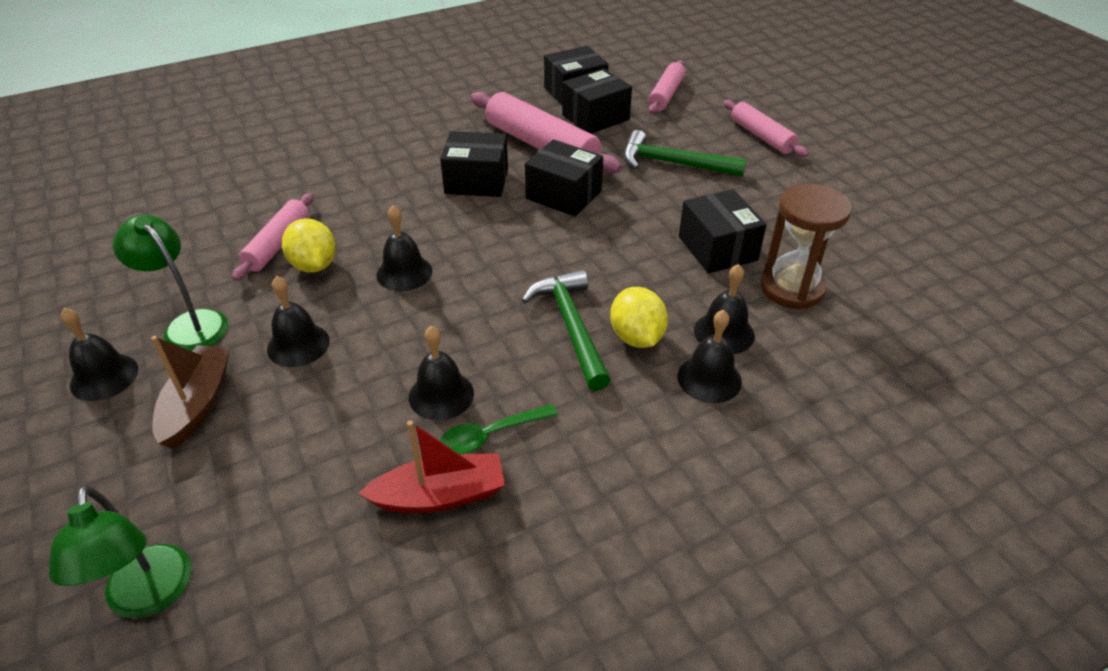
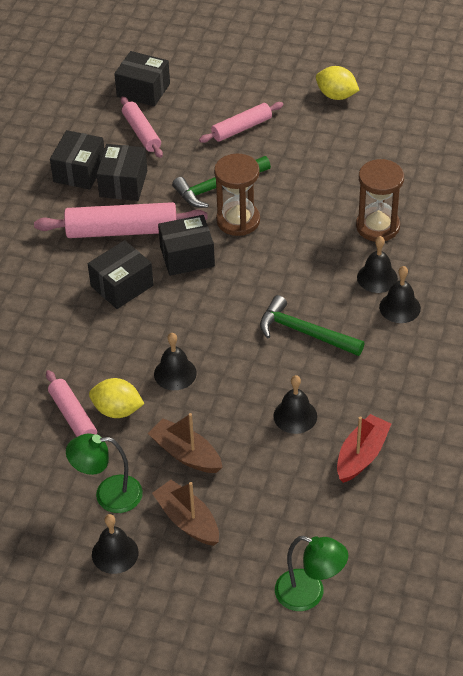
camera: 45 degrees left, 5 degrees up
(298, 345) = (186, 454): black bell -> brown boat
(490, 435) = (344, 414): green spoon -> none
(636, 337) = (341, 312): yellow lemon -> yellow lemon (336, 95)
(652, 197) = (238, 220): none -> brown hourglass
(717, 248) = (314, 229): black box -> black box (143, 90)
(761, 136) = (241, 128): pink rolling pin -> pink rolling pin turned 45 degrees counterclockwise

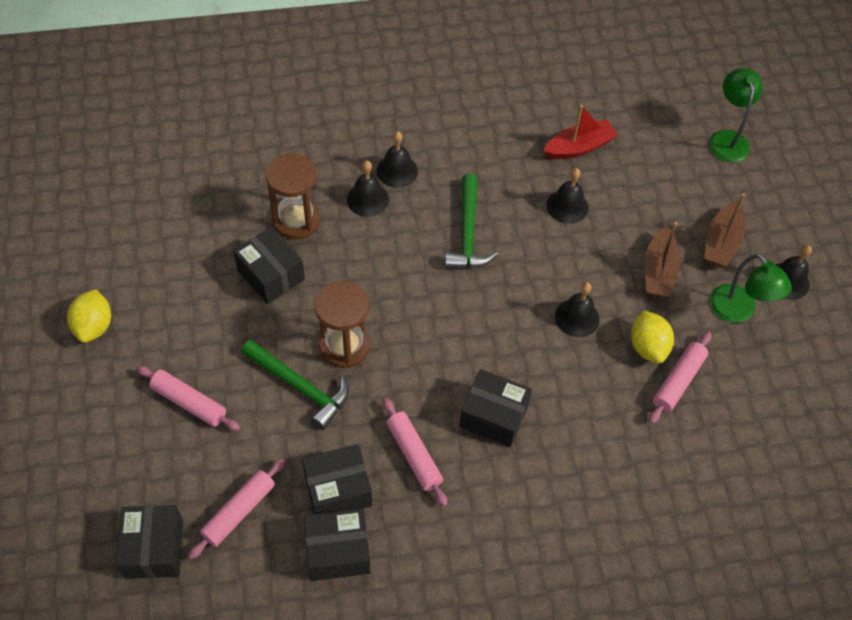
camera: 120 degrees left, 10 degrees up
(122, 230) = (414, 455): pink rolling pin -> pink rolling pin, size x0.61
(187, 256) = (420, 372): black box -> black box (271, 275)
(361, 455) = (579, 147): red boat -> red boat turned 150 degrees clockwise

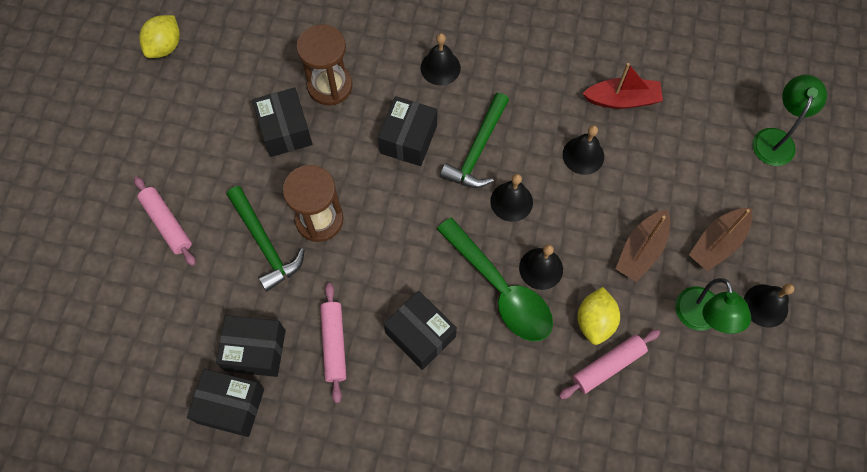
camera: 25 degrees right, 10 degrees up
(94, 326) = (120, 126): yellow lemon -> yellow lemon (165, 46)
(154, 548) = (84, 343): black box -> black box (408, 139)
(239, 511) = (165, 337): pink rolling pin -> none
(367, 199) = (401, 87): black bell -> black bell (511, 201)
(549, 349) = (500, 289): none -> green spoon

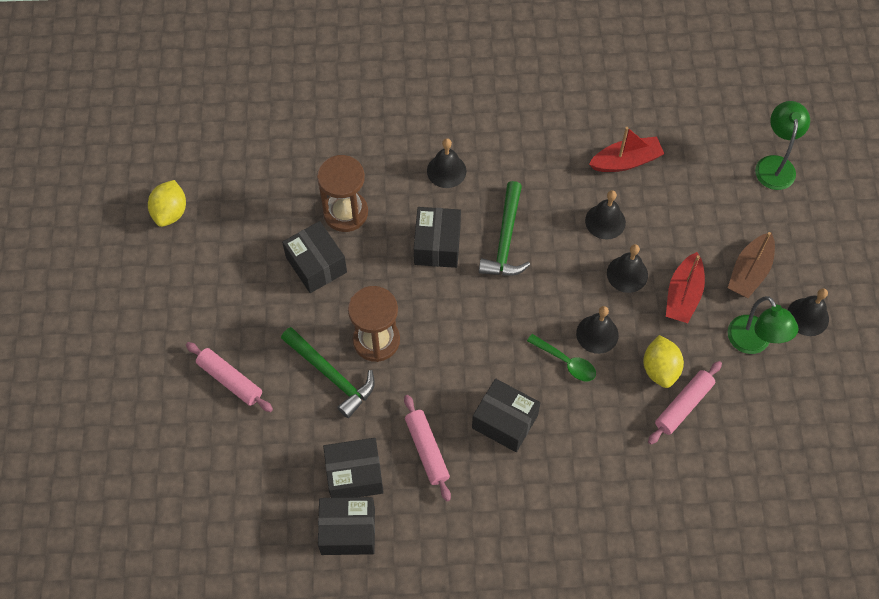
camera: 15 degrees left, 5 degrees down
(500, 289) = (566, 362): green spoon -> green spoon, size x0.52
(511, 201) = (551, 279): black bell -> black bell (627, 274)
(641, 250) = (683, 295): brown boat -> red boat

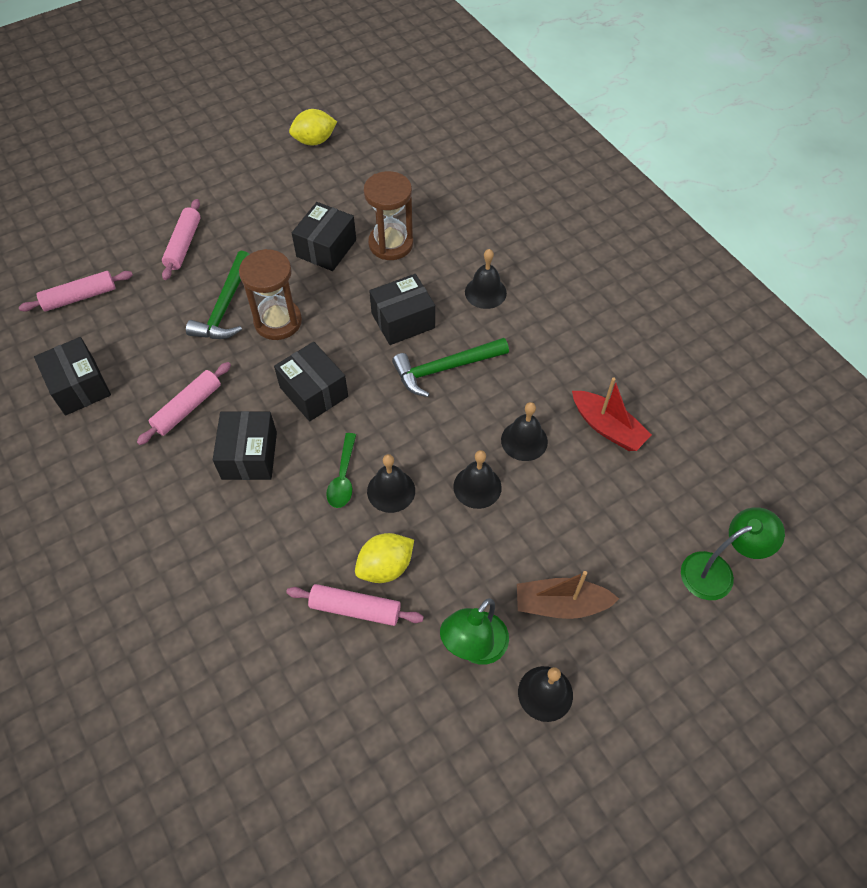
camera: 60 degrees right, 5 degrees down
(236, 495) = (80, 297): none -> pink rolling pin
(354, 475) = (136, 366): black box -> black box (313, 392)
(683, 295) = (487, 550): red boat -> none

